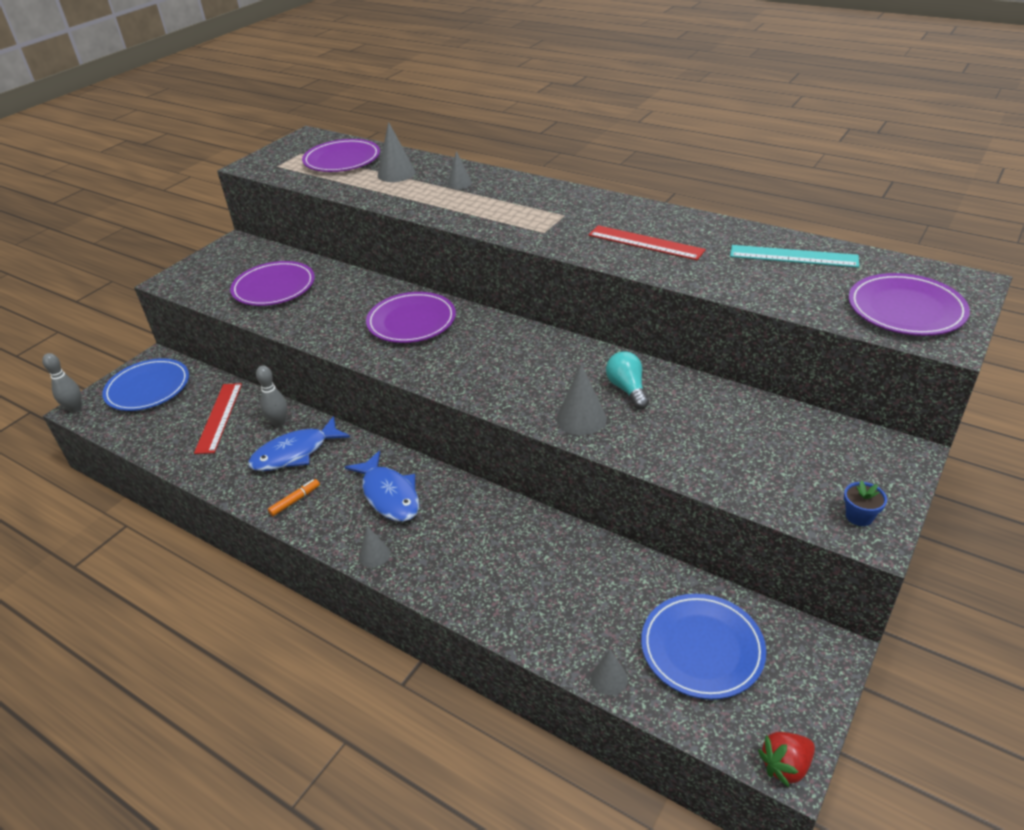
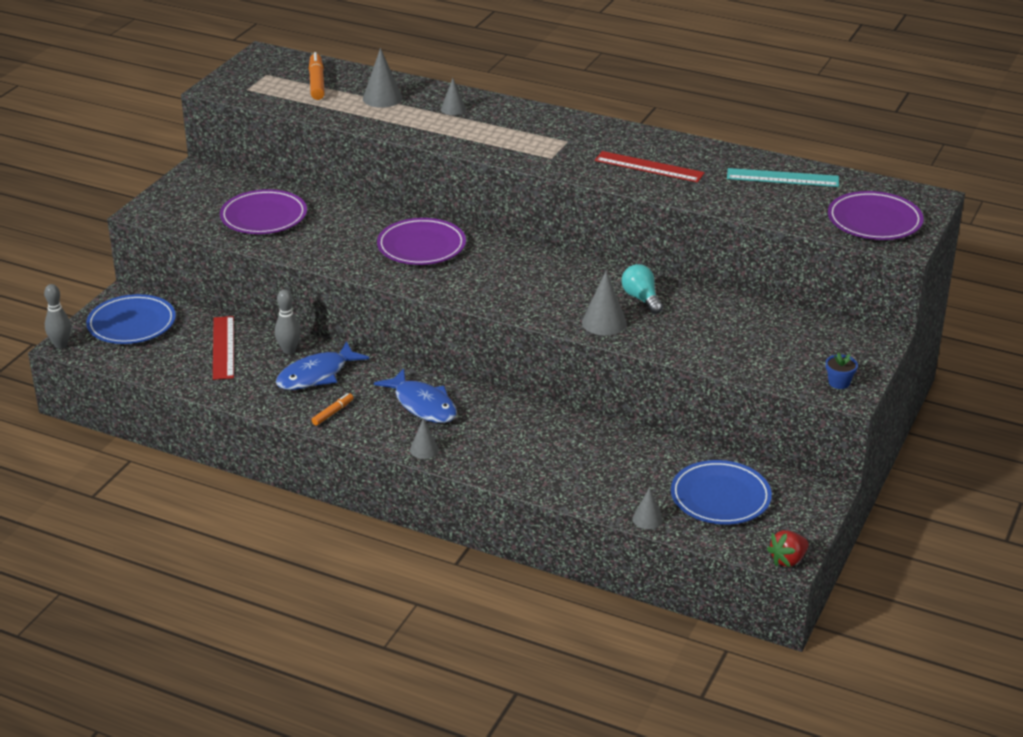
camera: 10 degrees left, 5 degrees down
(342, 160) = (316, 82): purple plate -> orange marker

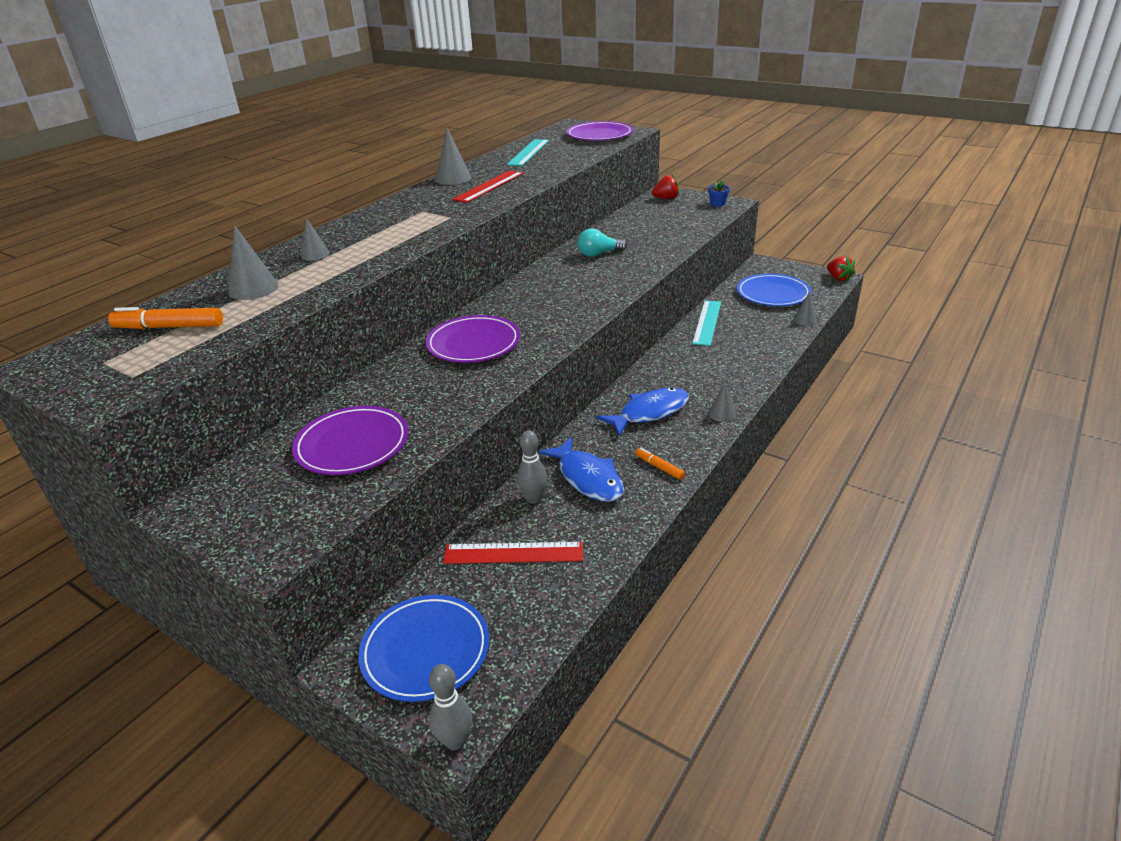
camera: 80 degrees left, 0 degrees up
(604, 322) = (632, 268): grey cone -> grey cone (453, 178)
(626, 441) = (707, 322): none -> turquoise ruler
(849, 340) = (666, 198): none -> red strawberry

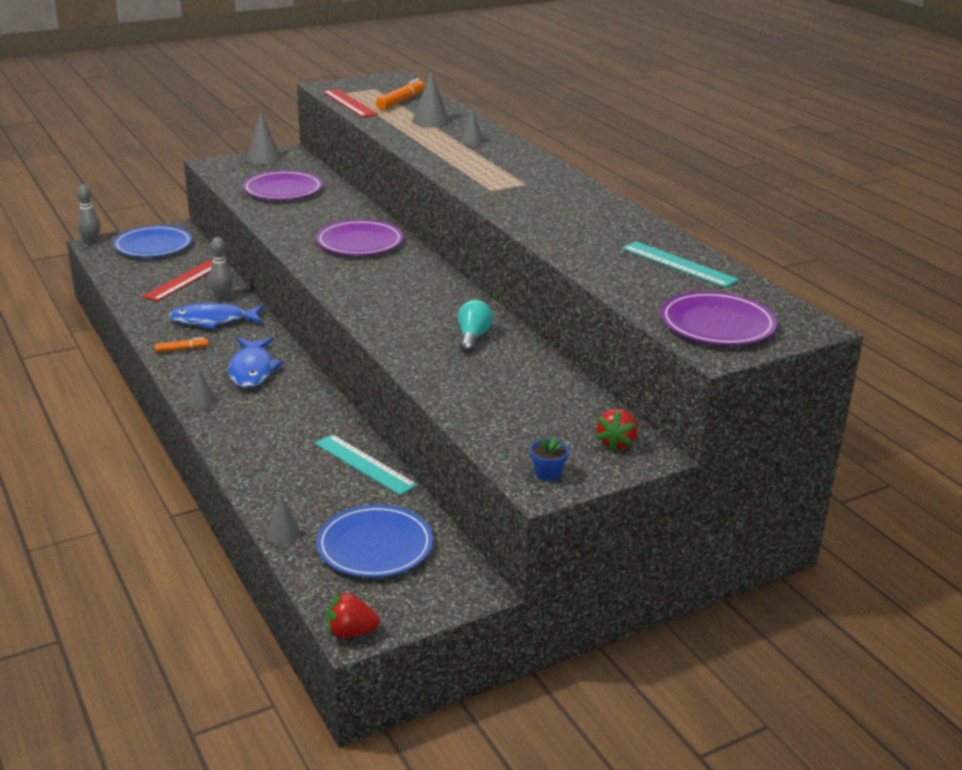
camera: 115 degrees right, 5 degrees down
(453, 178) = (616, 211): grey cone -> grey cone (263, 158)
(489, 186) = (564, 220): red ruler -> red ruler (349, 103)

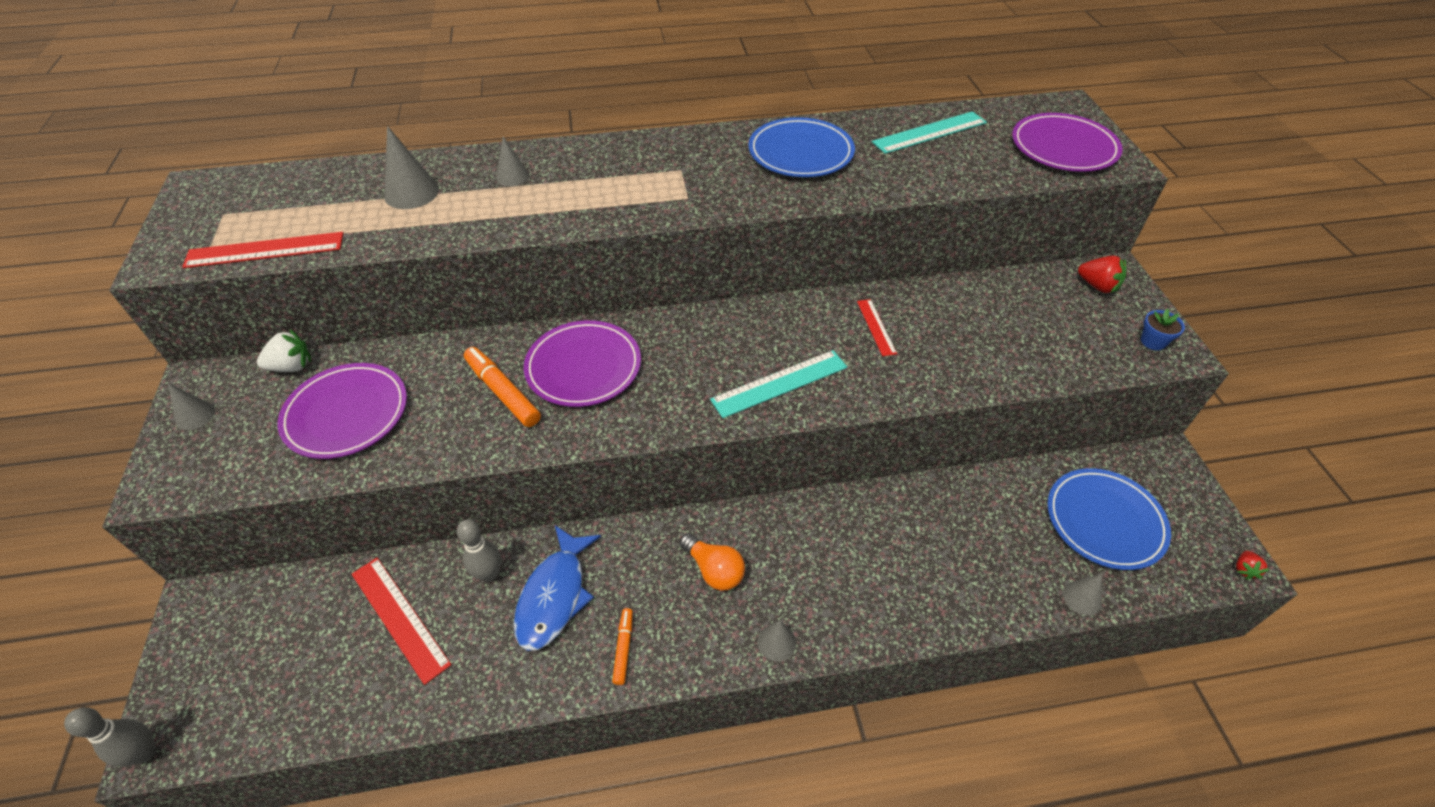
camera: 70 degrees left, 20 degrees up
(153, 246) = (238, 647): blue plate -> blue plate (800, 152)
(252, 370) = (714, 570): blue fish -> orange light bulb
(263, 158) = (195, 415): grey cone -> grey cone, size x0.63
(313, 169) = (292, 366): none -> white strawberry
(350, 632) = (1244, 569): red strawberry -> red strawberry, size x0.61
(365, 464) = (954, 498): turquoise ruler -> turquoise ruler (779, 383)
(401, 101) = (305, 201): orange marker -> orange marker (502, 392)
(473, 337) = (876, 327): turquoise light bulb -> red ruler

